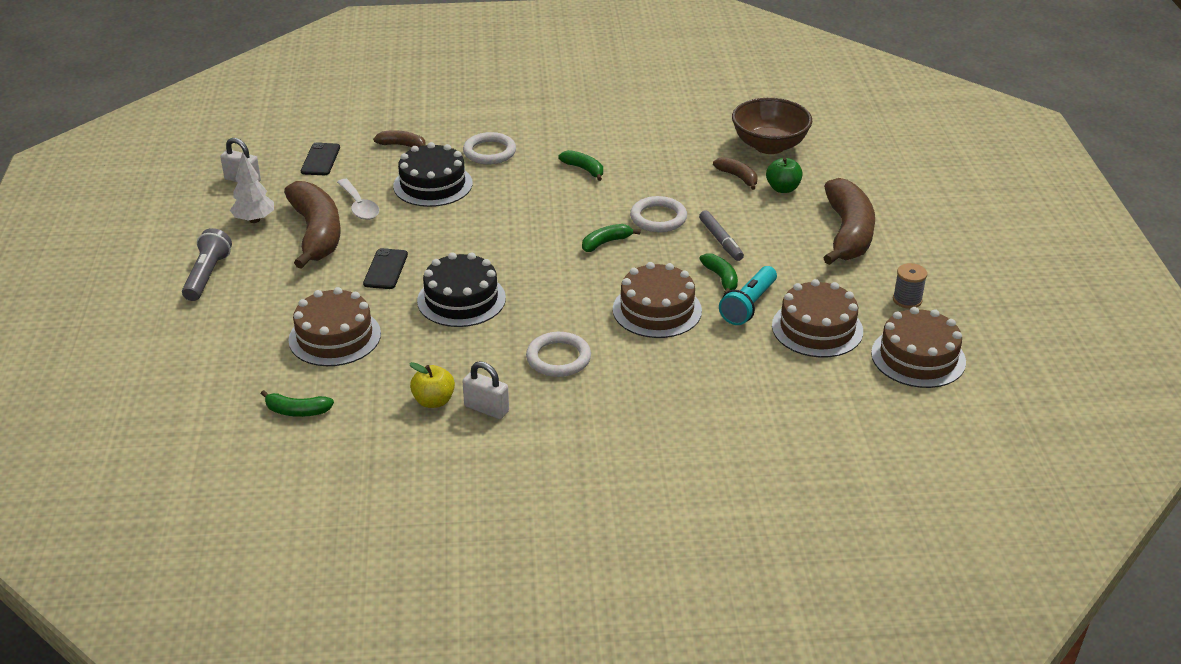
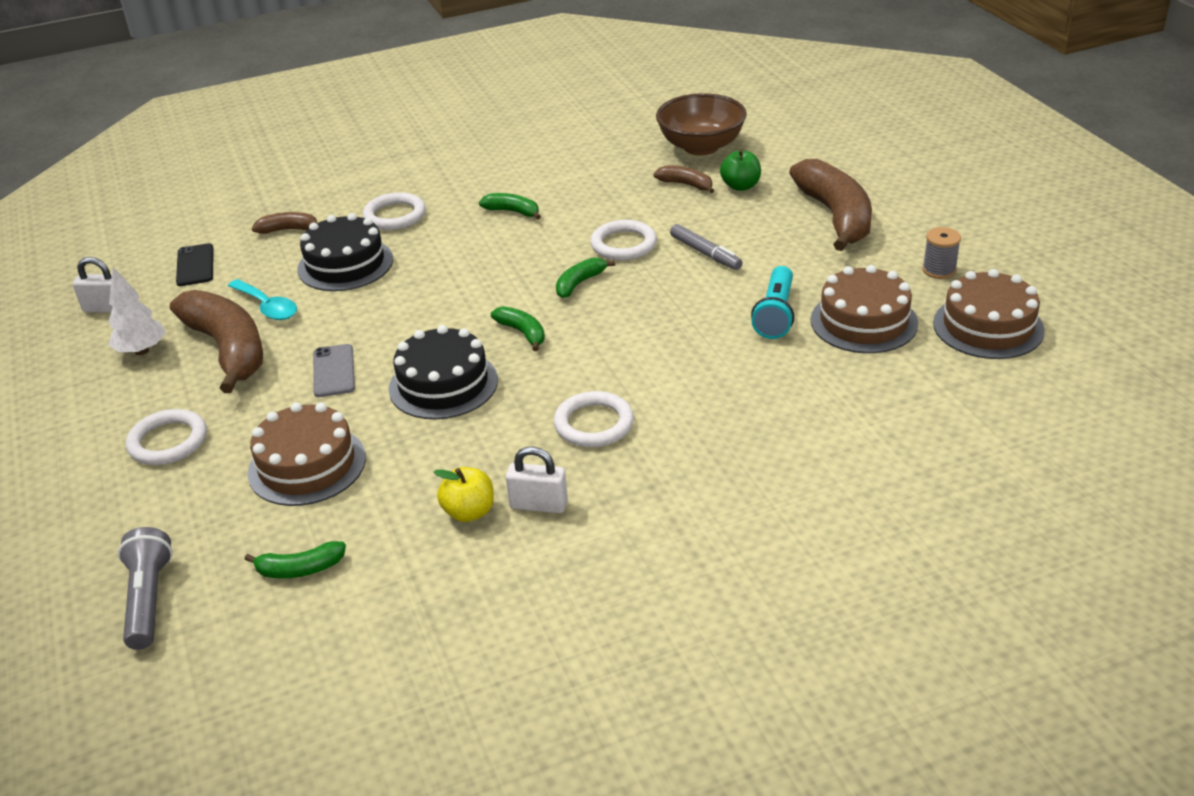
camera: 15 degrees left, 0 degrees up
(207, 275) = (108, 430): grey flashlight -> grey flashlight (148, 600)
(245, 294) = (168, 441): none -> white ring
(359, 206) = (267, 307): white spoon -> turquoise spoon
(385, 269) = (334, 371): black phone -> grey phone
(657, 310) = (677, 343): brown cake -> none
(721, 278) = (729, 293): green banana -> green banana (522, 333)

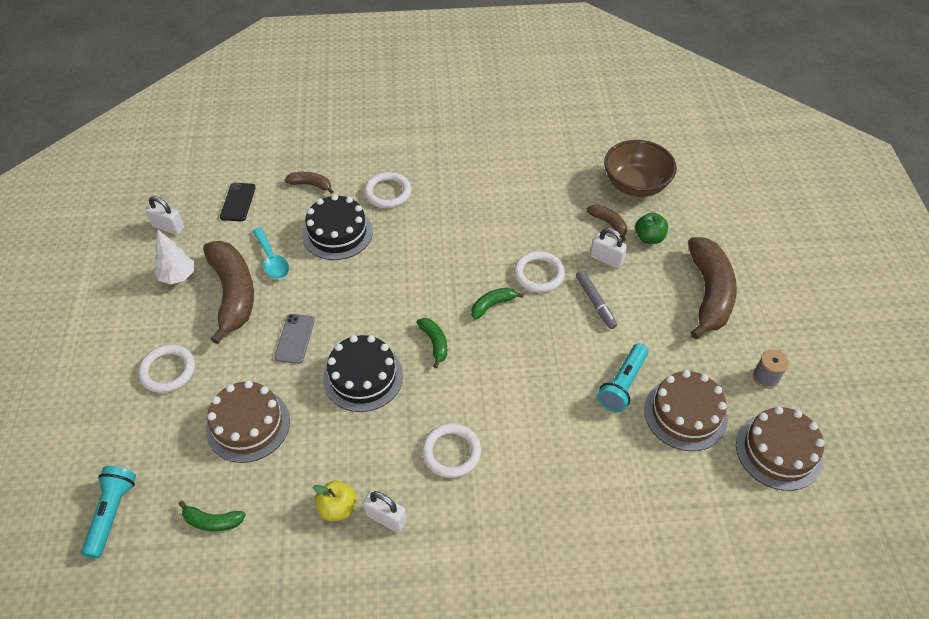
camera: 15 degrees right, 15 degrees up
(148, 600) = (112, 514): grey flashlight -> turquoise flashlight
(513, 212) = (472, 214): green banana -> none
(699, 214) = (606, 259): none -> white padlock

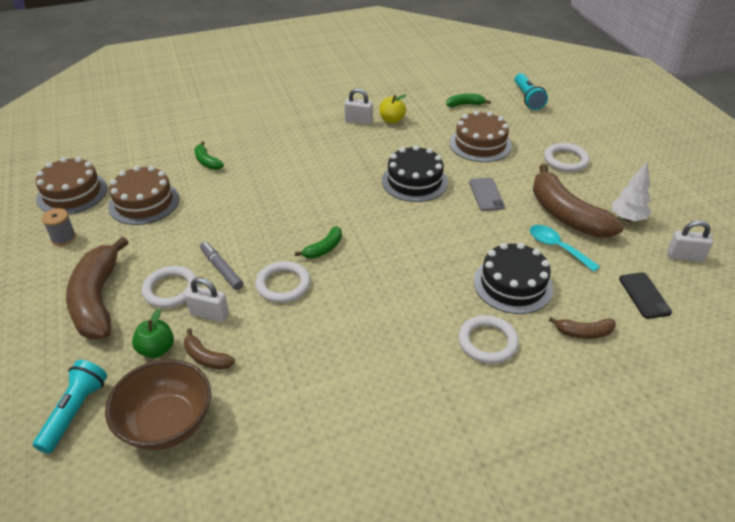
camera: 165 degrees right, 10 degrees down
(435, 343) = (366, 211): green banana -> green banana (207, 162)
(451, 452) = (327, 154): white ring -> white ring (171, 289)
(622, 384) = (196, 212): turquoise flashlight -> turquoise flashlight (75, 412)

